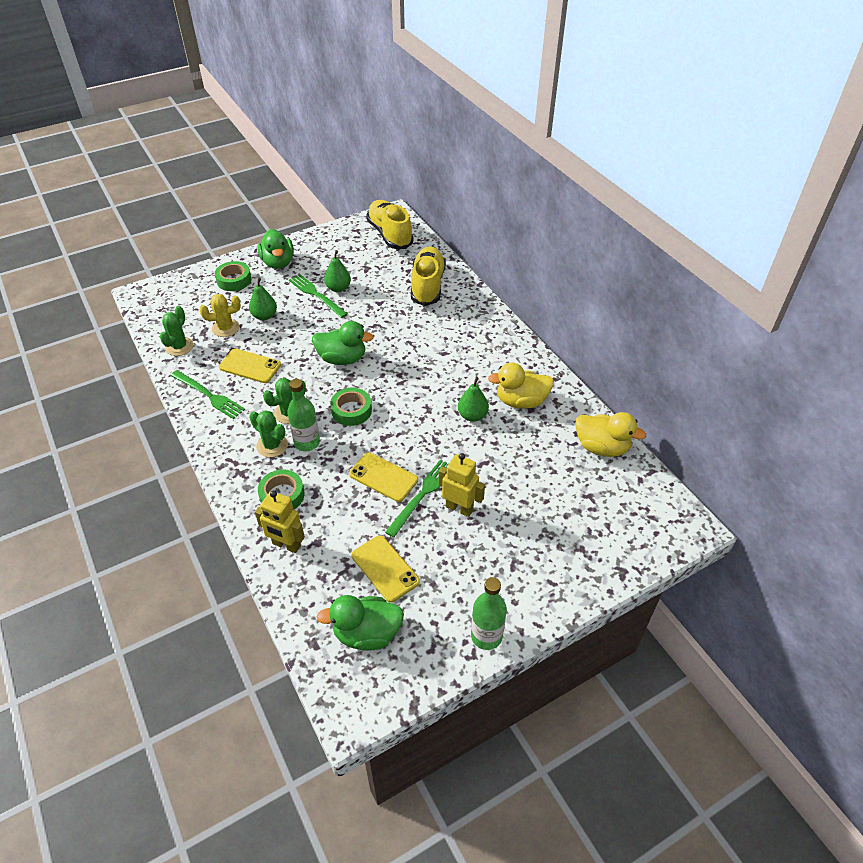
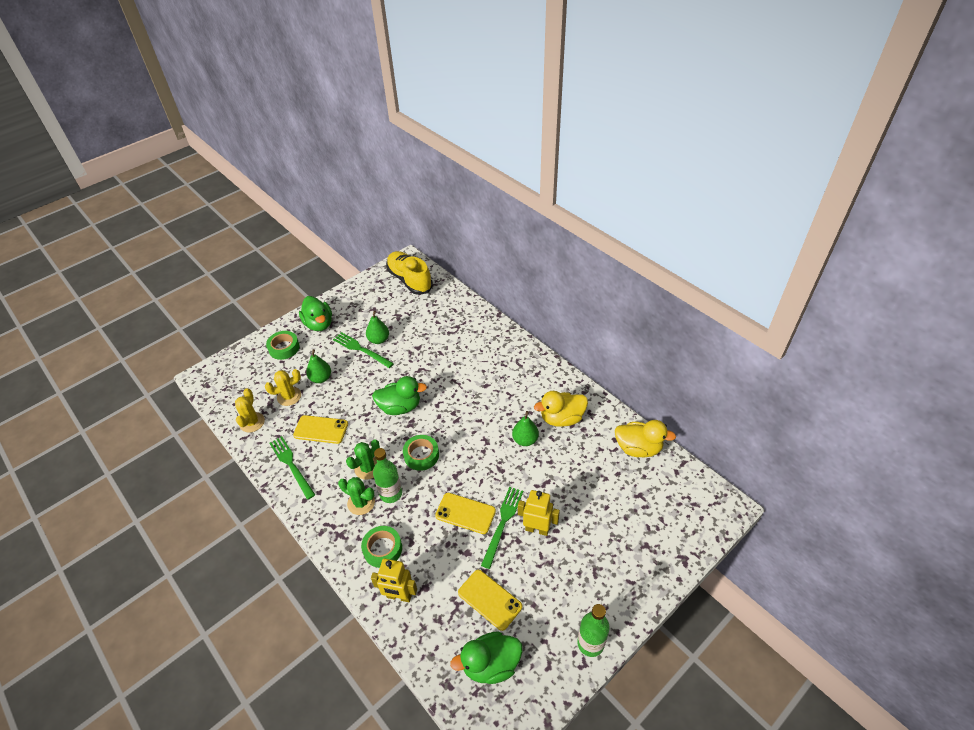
camera: 10 degrees left, 0 degrees up
(179, 347) = (252, 422): green cactus -> yellow cactus
(208, 395) = (291, 465): green fork -> green fork turned 150 degrees counterclockwise
(427, 285) = (455, 323): yellow shoe -> none

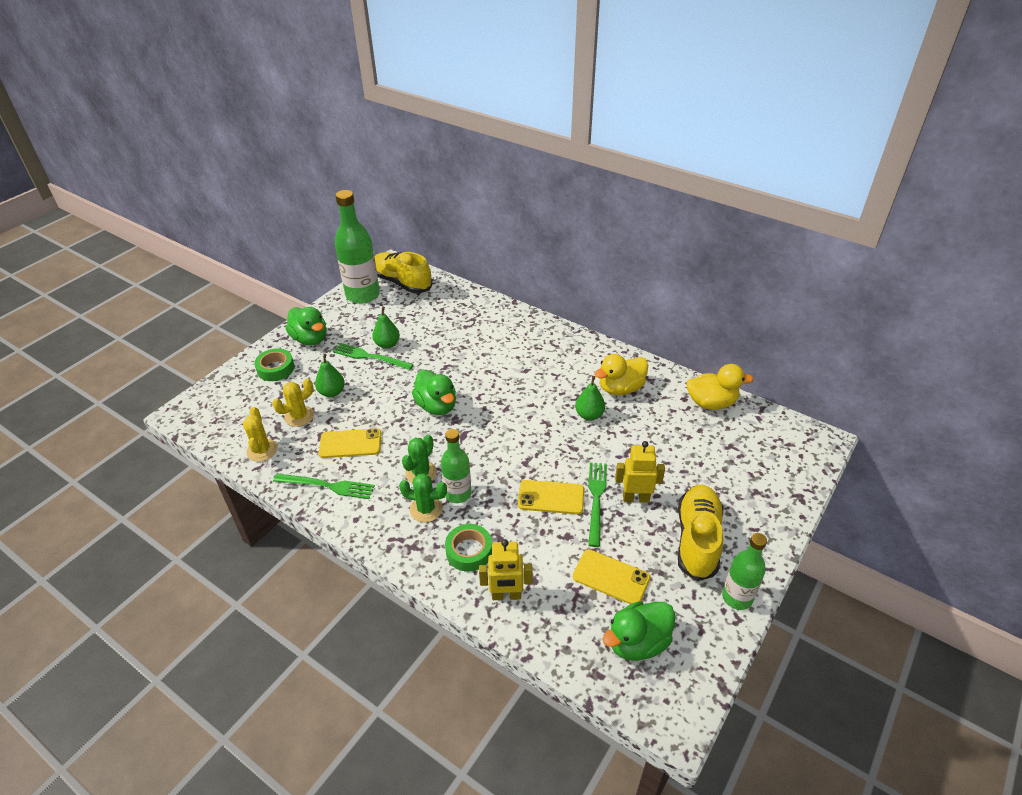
camera: 15 degrees left, 5 degrees down
(291, 465) = (327, 486): green fork -> green fork turned 150 degrees clockwise
(373, 287) = (362, 295): none -> green bottle
(400, 407) = (436, 406): green duck -> green duck turned 75 degrees clockwise
(421, 455) = (479, 449): green tape -> none
(576, 580) = (697, 539): none -> yellow shoe

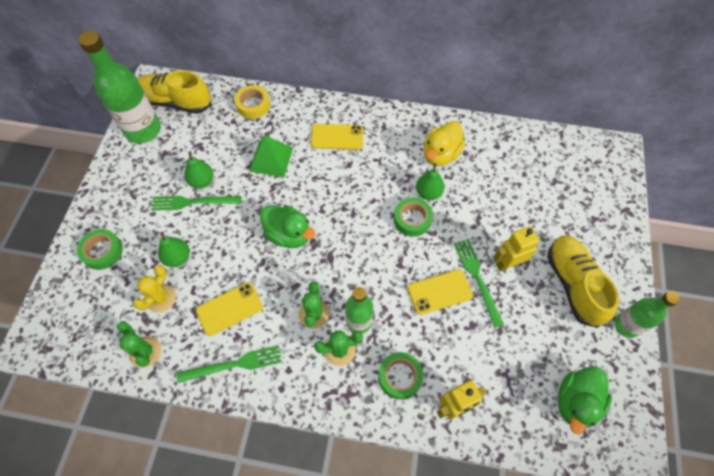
camera: 25 degrees left, 20 degrees up
(262, 450) = (145, 352): yellow cactus -> green cactus
(310, 339) = (118, 202): green duck -> none
(457, 346) = (271, 159): none -> green pyramid
(466, 302) = (253, 105): none -> yellow tape
(560, 431) = (412, 219): none -> green tape
(611, 577) = (526, 350): yellow phone -> yellow phone (337, 137)
(711, 403) = (520, 142): yellow duck -> none

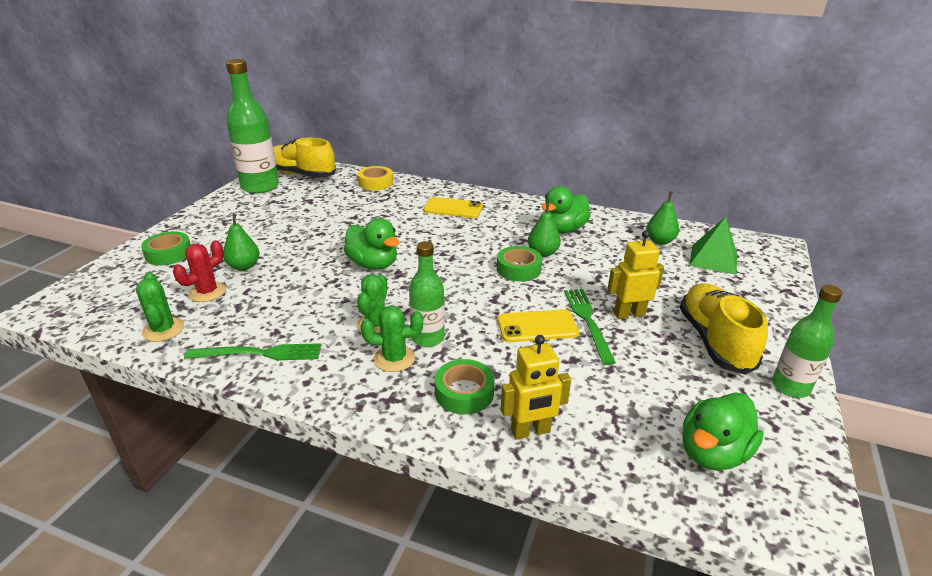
camera: 10 degrees right, 30 degrees down
(160, 298) = (207, 292): yellow cactus -> red cactus
(193, 202) = (282, 233): green fork -> none
(202, 181) = (299, 221): green pear -> green pear (660, 241)
(230, 309) = (279, 309): yellow phone -> none
(271, 159) = (378, 215): green pyramid -> green pyramid (713, 259)
(440, 154) = (563, 229): yellow duck -> green duck

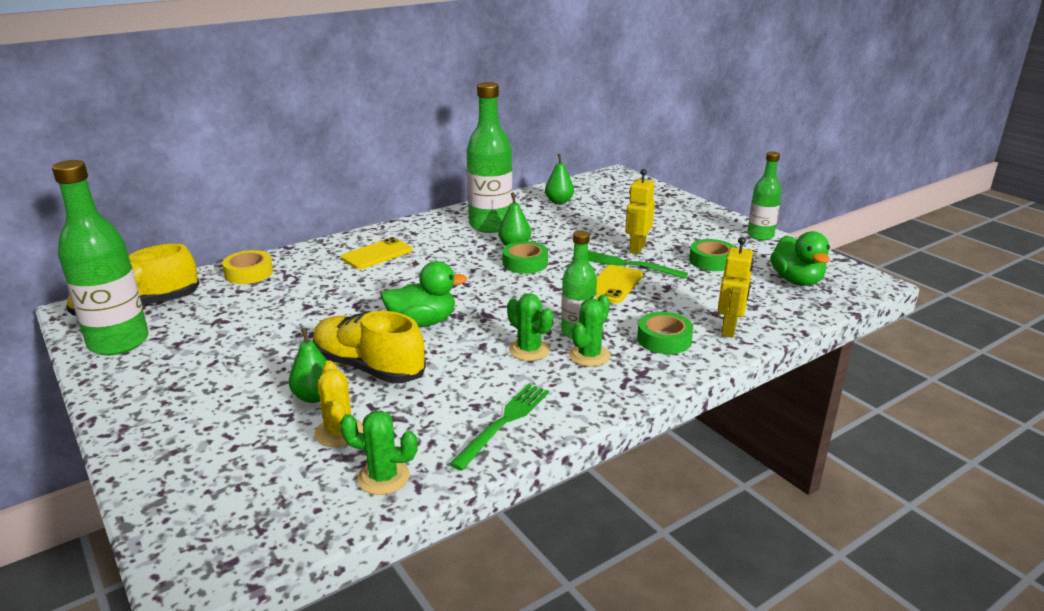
camera: 55 degrees left, 5 degrees down
(169, 254) = (196, 445): green tape -> green tape (711, 261)
(207, 292) = (339, 432): red cactus -> yellow cactus
(563, 229) = (490, 225): green duck -> green bottle
(713, 259) = (606, 197): green pyramid -> none
(714, 341) = (696, 236): yellow shoe -> yellow shoe (368, 367)

